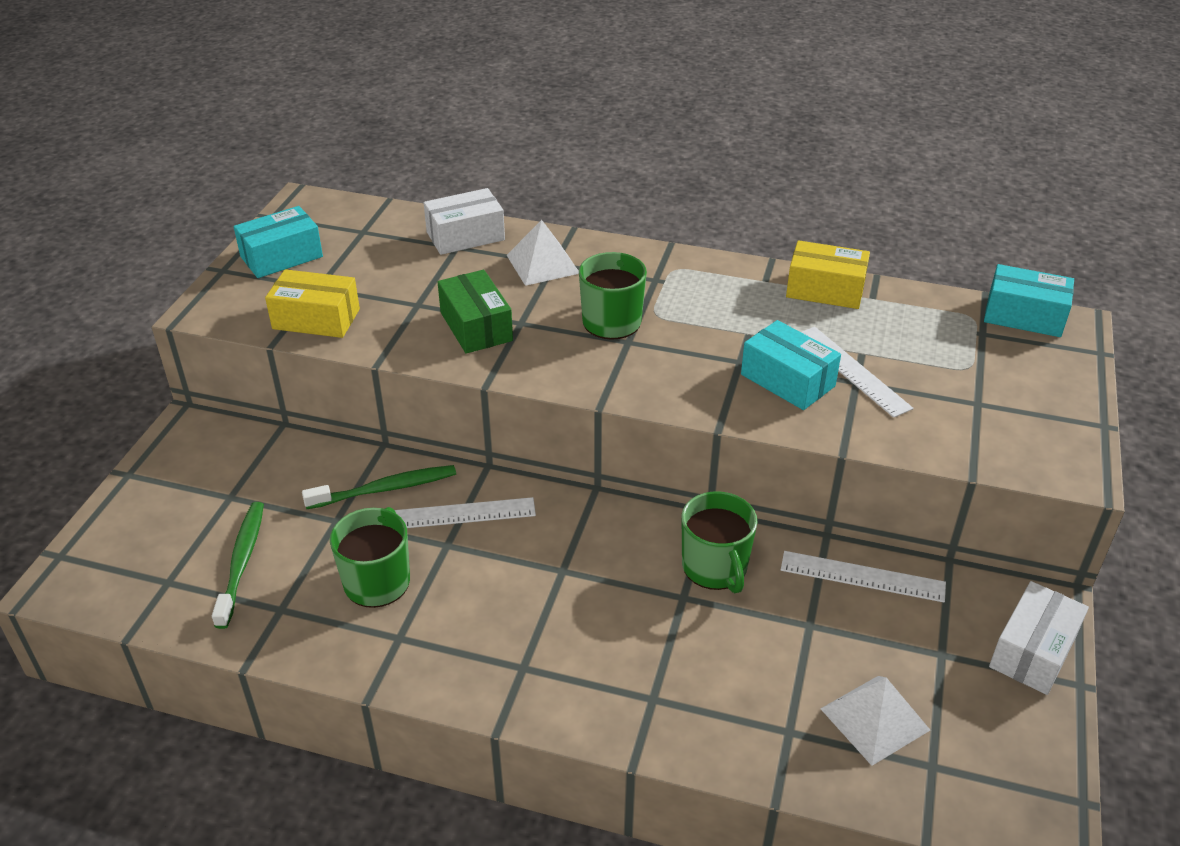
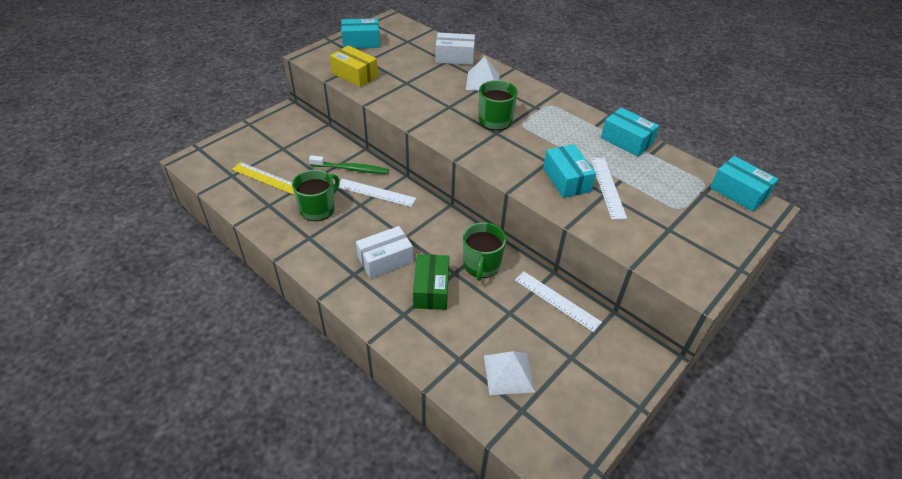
camera: 25 degrees right, 5 degrees up
(242, 562) = (267, 178): green toothbrush -> yellow ruler
(476, 326) = (426, 101): green box -> green box (431, 289)
(825, 290) = (626, 141): yellow box -> turquoise box
(1033, 651) = (625, 378): white box -> white box (385, 260)

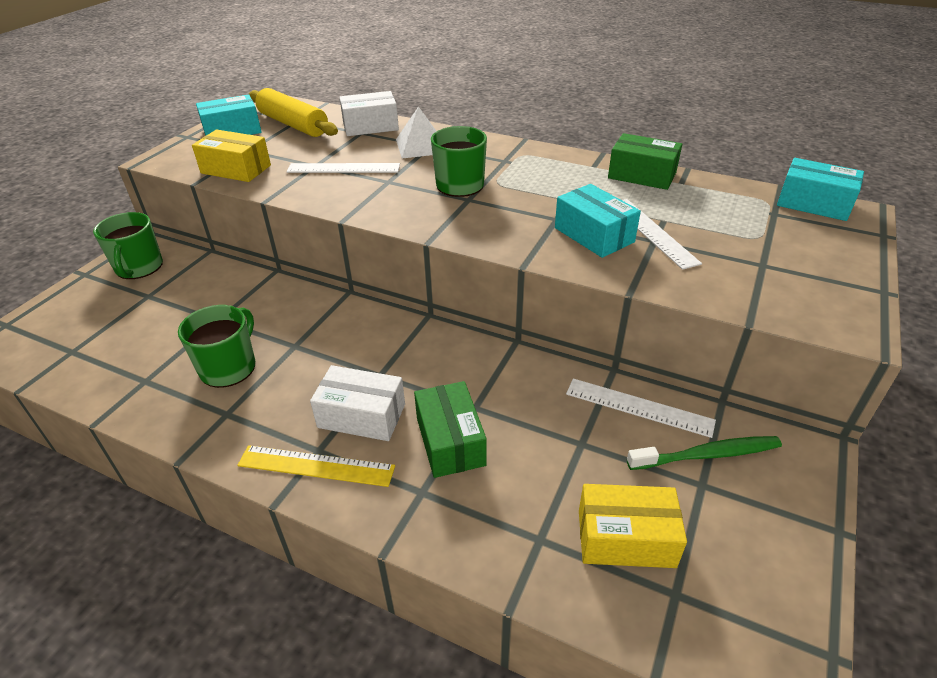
camera: 15 degrees left, 5 degrees down
(267, 178) = (133, 342): yellow ruler -> yellow ruler (316, 466)
(351, 169) = (264, 301): green toothbrush -> green toothbrush (707, 455)
(376, 193) = (312, 324): white ruler -> white ruler (343, 168)
(385, 260) = (361, 416): white box -> white box turned 60 degrees clockwise
(403, 45) = (293, 124): none -> yellow rolling pin
(481, 265) = (509, 386): green mug -> green mug (139, 267)
(508, 373) = (625, 538): white pyramid -> yellow box
(626, 141) = (642, 175): turquoise box -> green box

